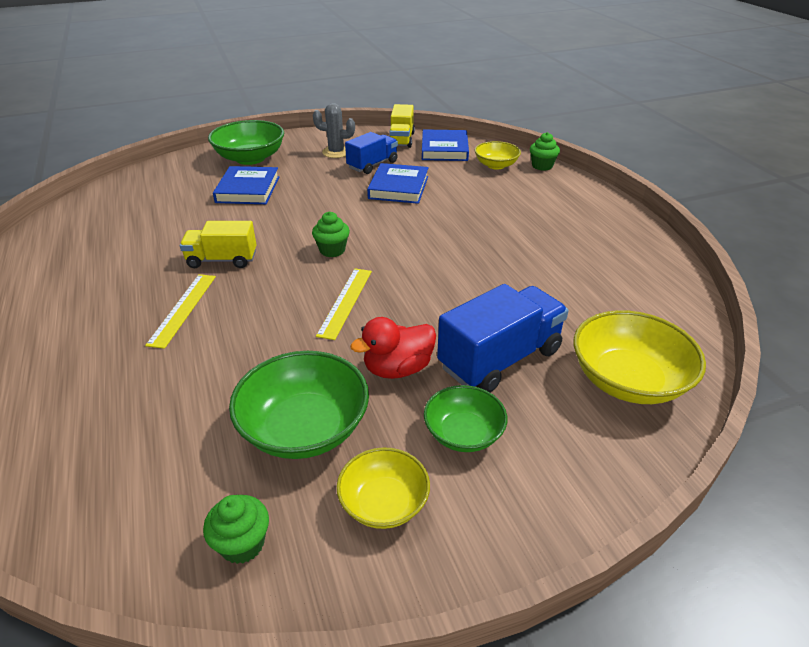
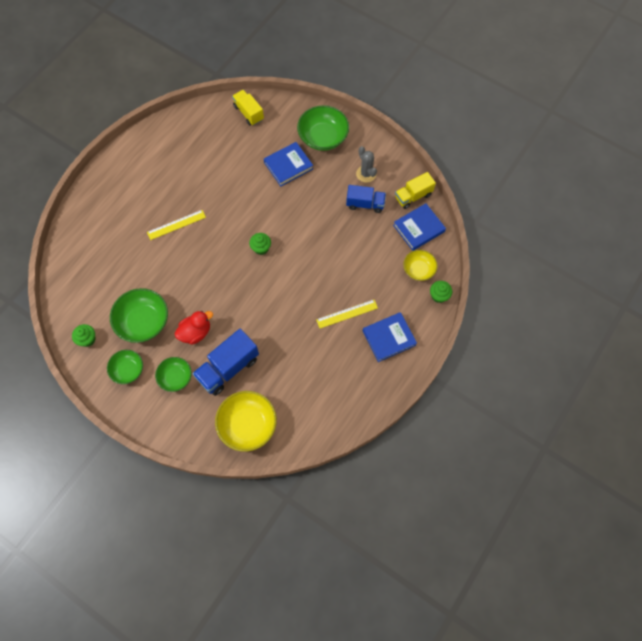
camera: 55 degrees right, 30 degrees up
(222, 260) = (219, 209): yellow truck -> yellow truck (248, 113)
(345, 302) = (225, 283): yellow ruler -> yellow ruler (347, 313)
(384, 503) = (128, 370): yellow bowl -> green bowl
(397, 368) = (195, 332): red duck -> red duck turned 120 degrees clockwise
(398, 187) = (348, 235): blue book -> blue book (389, 338)
(500, 359) = (228, 368): blue truck -> blue truck turned 120 degrees clockwise

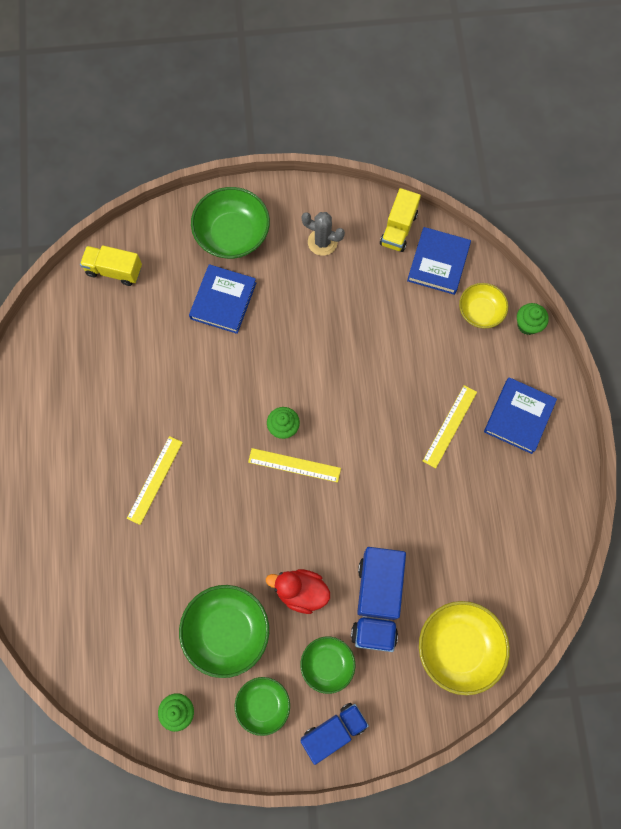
camera: 40 degrees left, 5 degrees up
(195, 332) = (301, 591): red duck -> red duck turned 90 degrees counterclockwise
(249, 270) = (294, 465): none -> yellow ruler
(365, 204) = (354, 279): blue truck -> blue truck (334, 731)

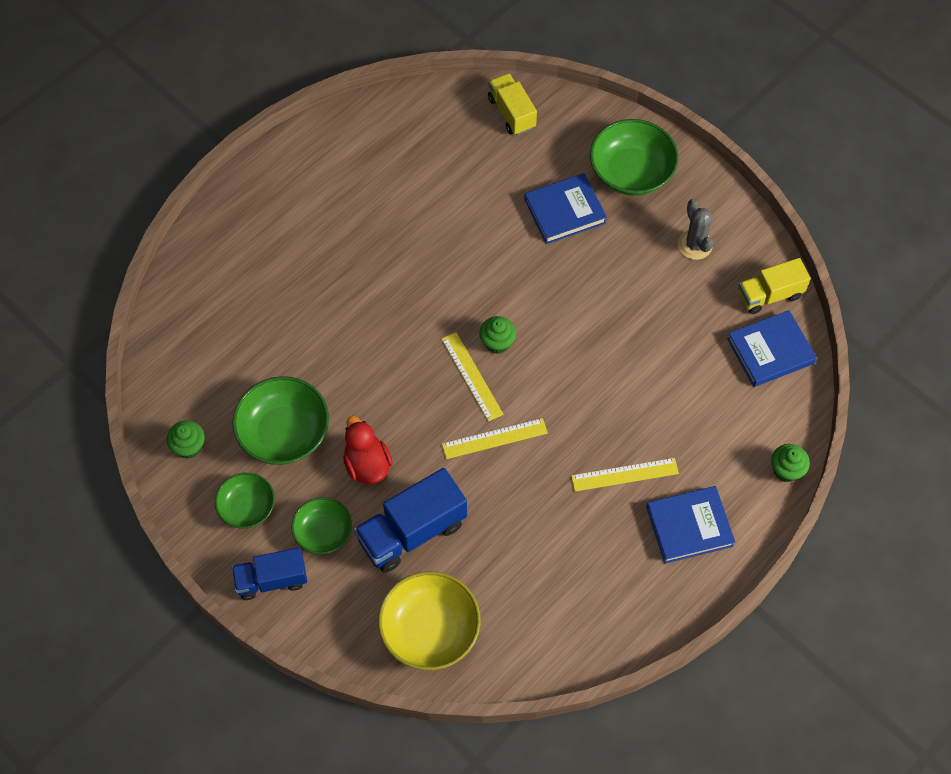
camera: 50 degrees right, 10 degrees down
(155, 480) = (362, 281): yellow ruler -> yellow ruler (494, 438)
(334, 731) = (271, 580): blue truck -> blue truck turned 150 degrees clockwise
(480, 311) = (759, 420): yellow bowl -> none

